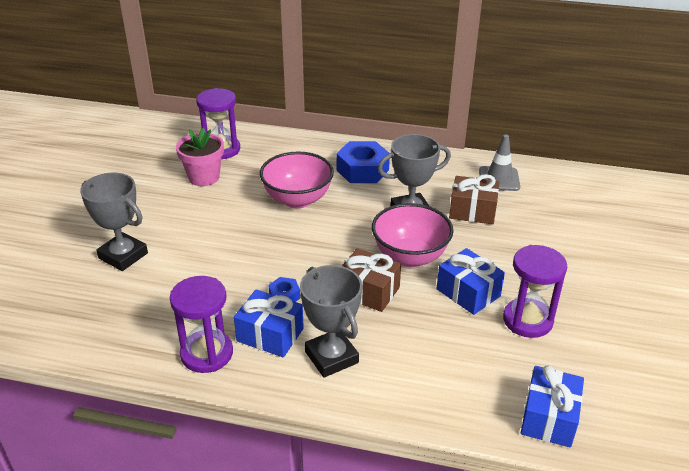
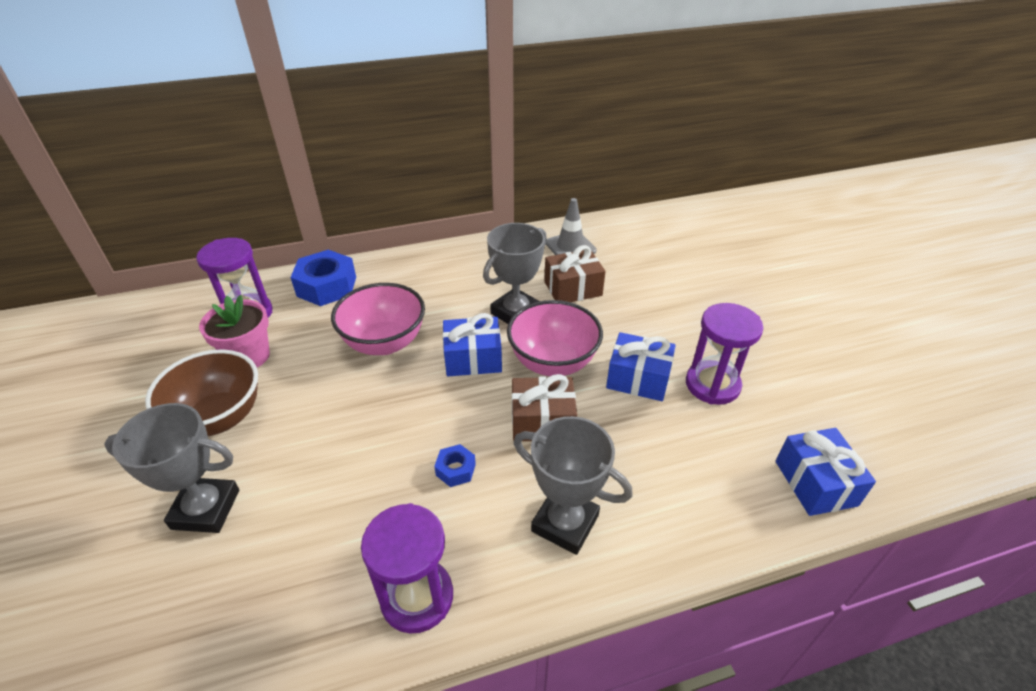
camera: 30 degrees left, 5 degrees up
(162, 208) = (219, 418): none -> brown bowl
(270, 335) = (476, 529): blue gift -> blue gift (473, 358)
(362, 170) = (431, 283): blue nut -> blue nut (326, 286)

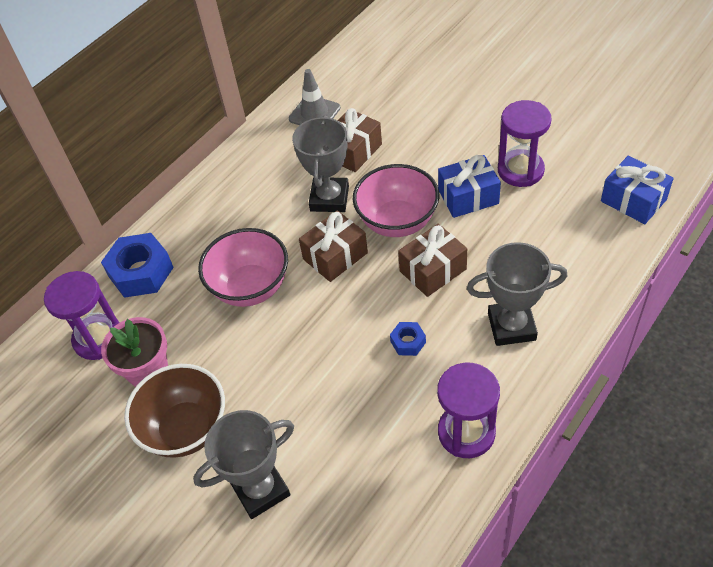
camera: 30 degrees left, 10 degrees up
(473, 358) = (335, 256): blue gift -> brown gift

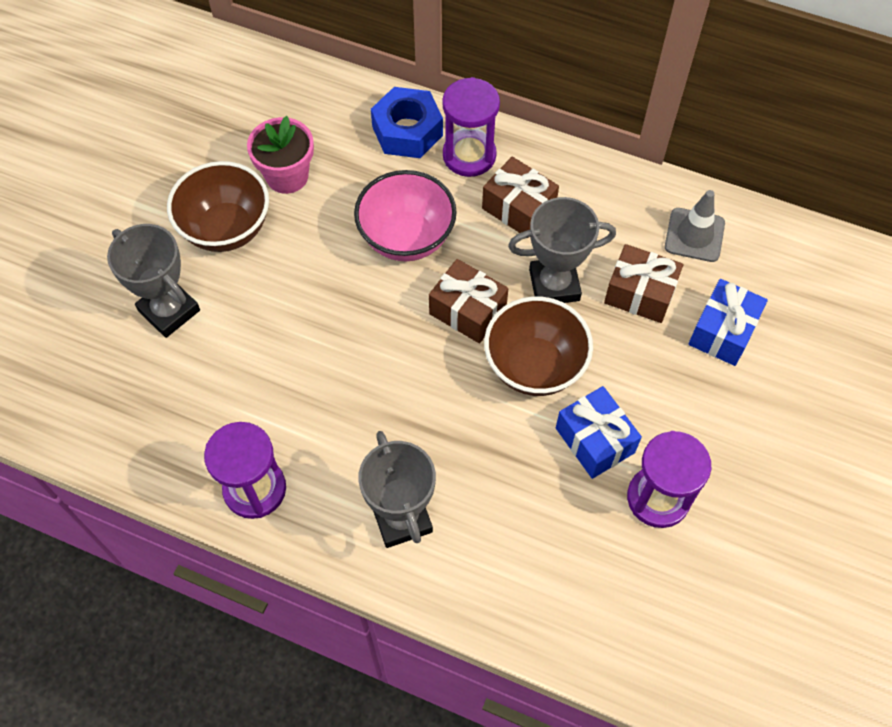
camera: 70 degrees right, 10 degrees up
(98, 338) = (318, 122): purple hourglass -> purple hourglass (469, 155)
(397, 222) = (534, 366): pink bowl -> brown bowl
(408, 342) = (361, 410): blue nut -> none
(433, 270) = (468, 419): brown gift -> brown gift (518, 208)
(633, 200) = (639, 651): blue gift -> blue gift (722, 331)

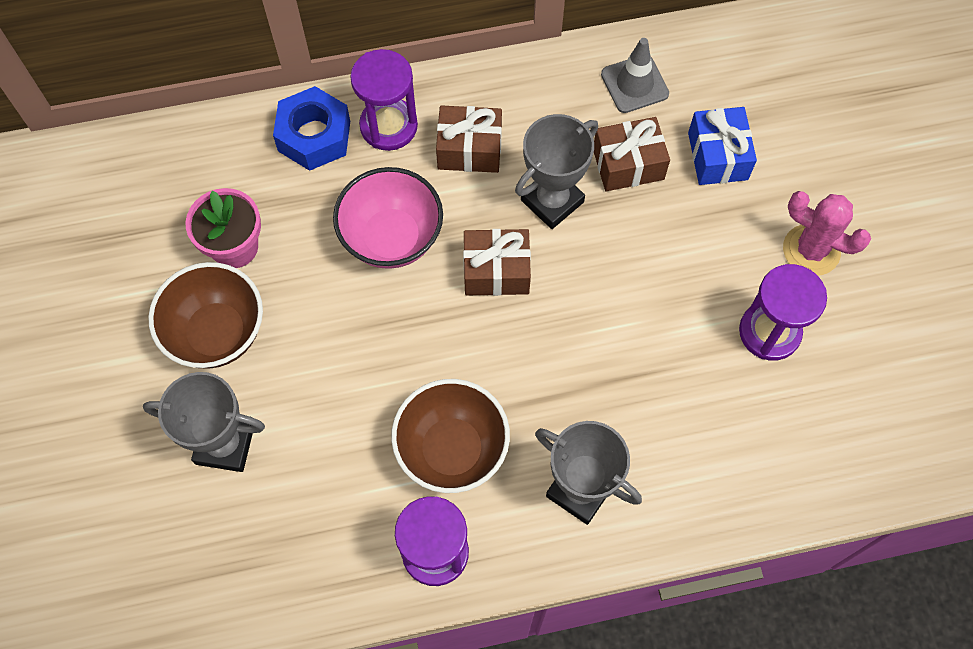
camera: 35 degrees left, 5 degrees up
(534, 366) = (589, 284): brown bowl -> brown bowl (452, 449)
(594, 440) = (685, 316): blue gift -> none
(747, 456) = (811, 250): none -> pink cactus

